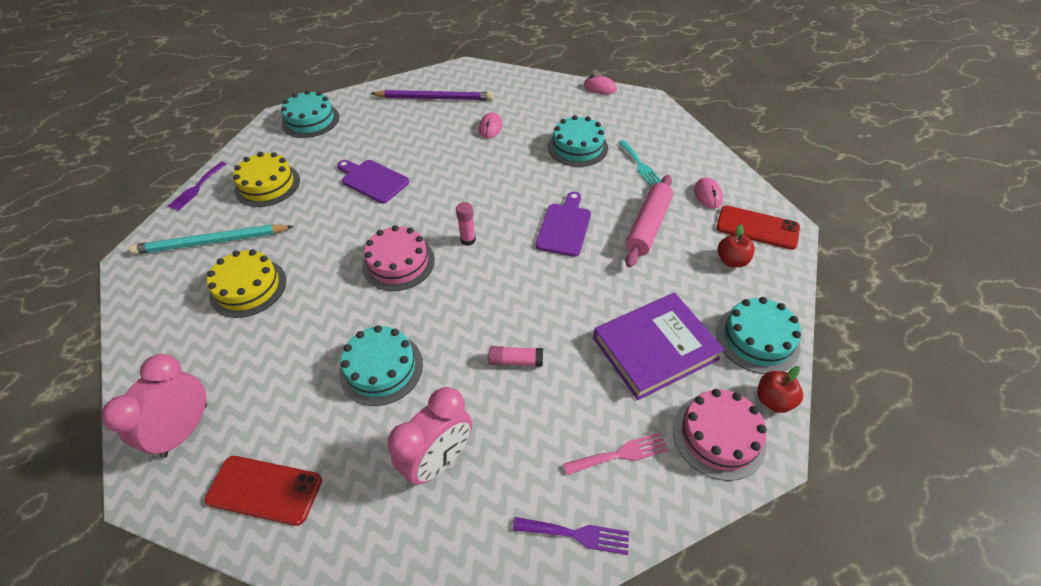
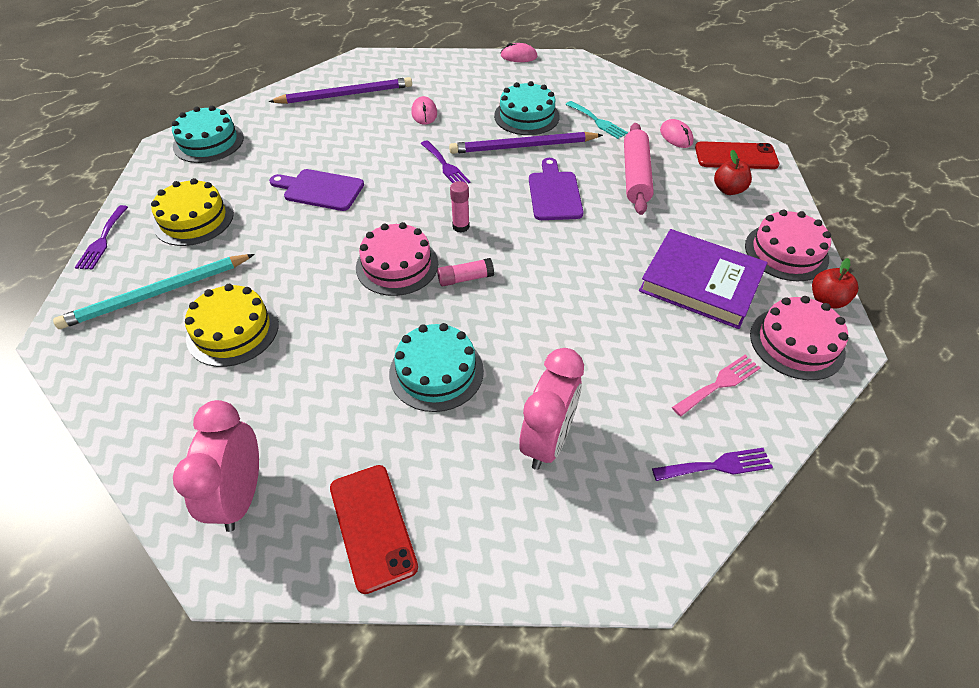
camera: 20 degrees left, 0 degrees up
(264, 490) = (373, 526): red phone -> red phone turned 75 degrees clockwise
(483, 180) = (445, 166): none -> purple fork
(516, 361) = (574, 328): pink glue stick -> pink glue stick (465, 278)
(559, 176) = (523, 146): none -> purple pencil
(655, 348) = (700, 283): purple book -> purple book turned 75 degrees clockwise
(757, 339) = (786, 252): turquoise cake -> pink cake

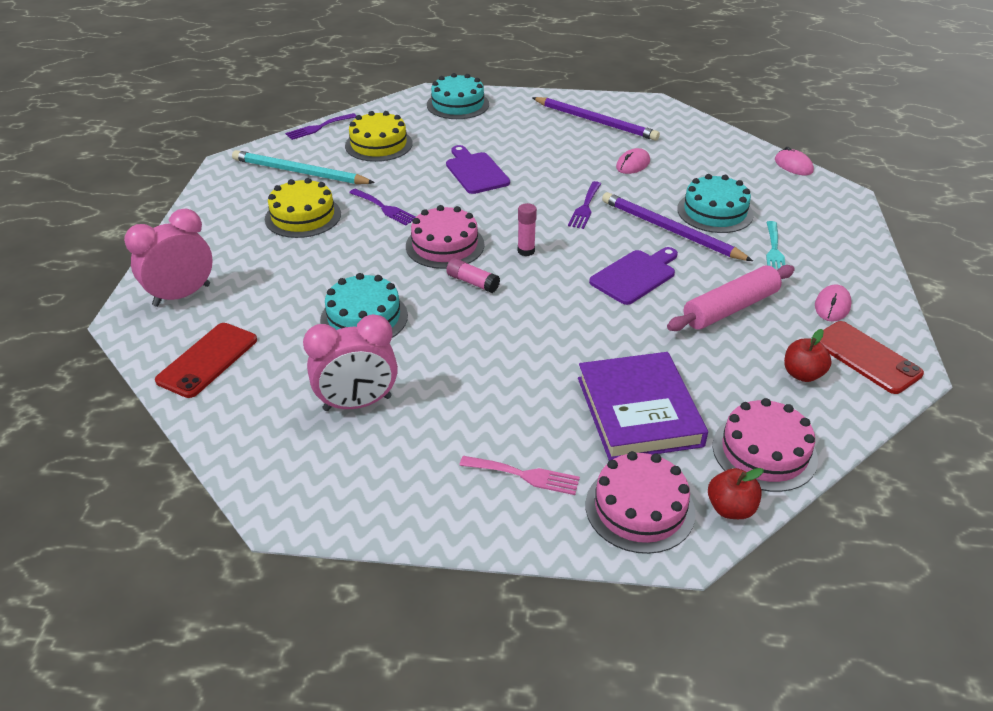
camera: 50 degrees right, 10 degrees down
(717, 466) = (429, 511): purple fork -> purple fork (384, 208)

